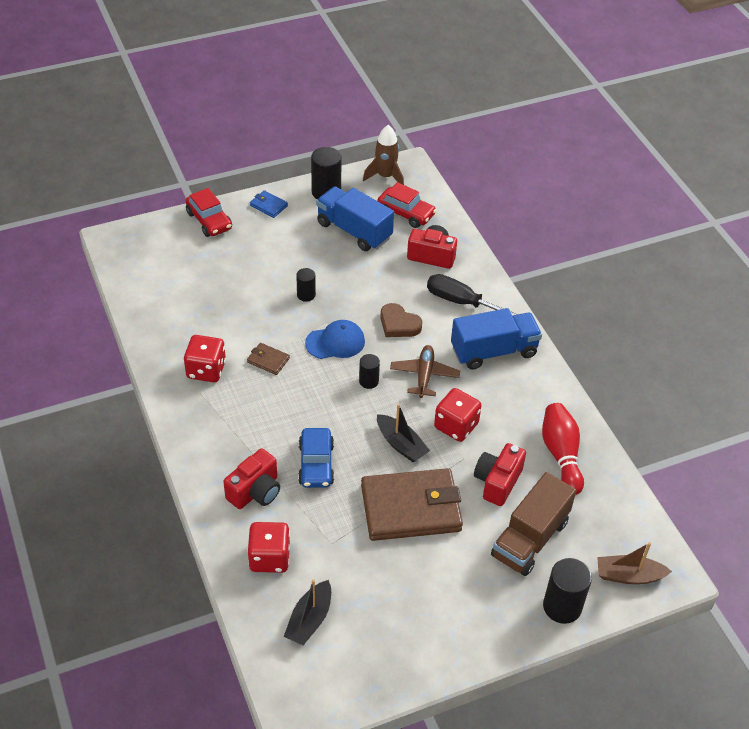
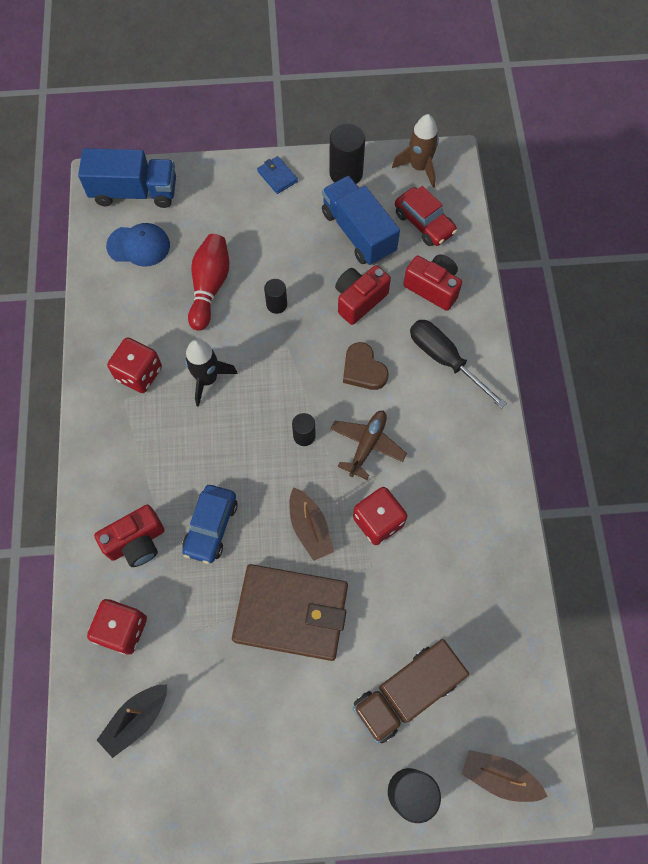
camera: 20 degrees right, 20 degrees up
(209, 221) = (207, 181): red car -> none
(268, 360) = (207, 379): brown wallet -> black rocket
(335, 342) = (286, 375): blue cap -> blue cap (139, 246)
(401, 444) = (309, 528): black boat -> brown boat
(493, 351) = (456, 434): blue truck -> blue truck (134, 192)
(497, 482) = (397, 608): red camera -> red camera (359, 300)
(561, 454) = (481, 593): red bowling pin -> red bowling pin (210, 287)

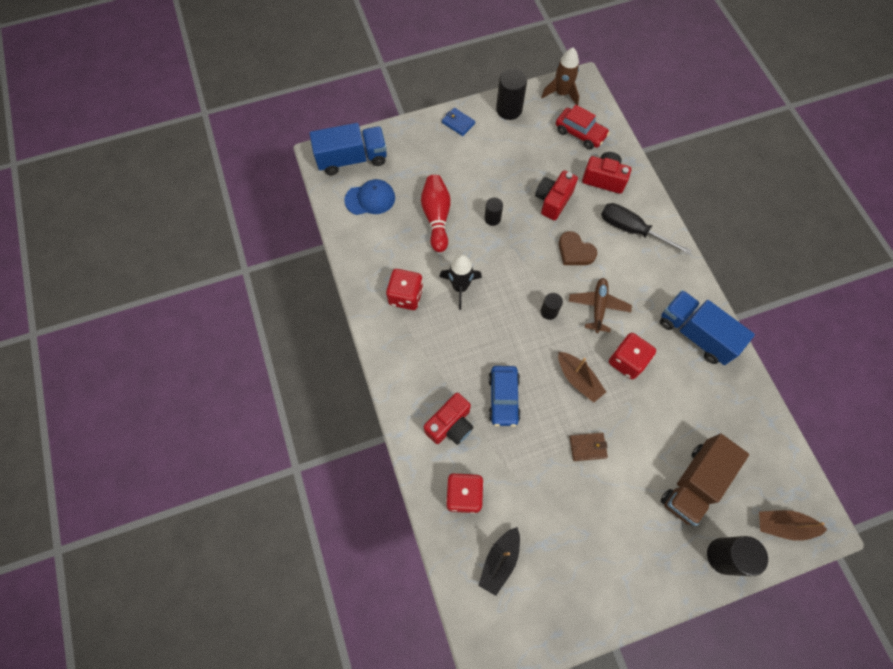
camera: 15 degrees left, 0 degrees up
(291, 613) = (587, 447): brown wallet -> brown wallet, size x0.42
(358, 232) = (534, 151): blue truck -> blue truck (695, 334)

